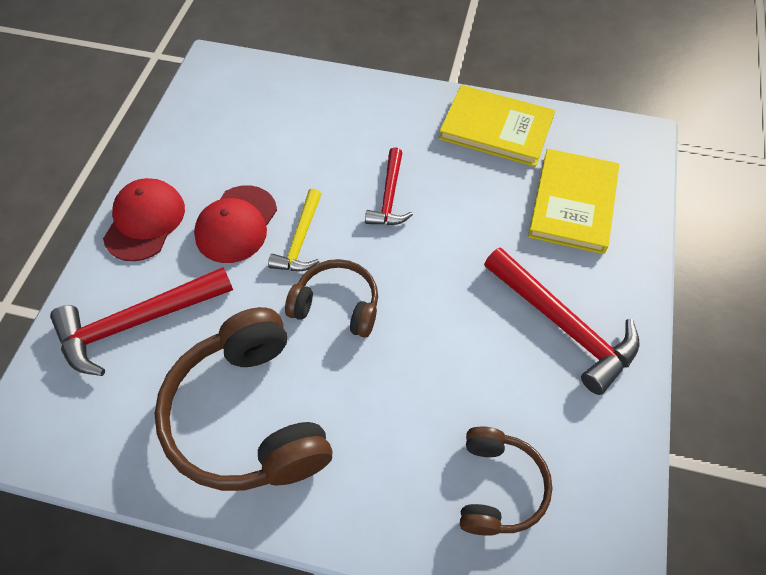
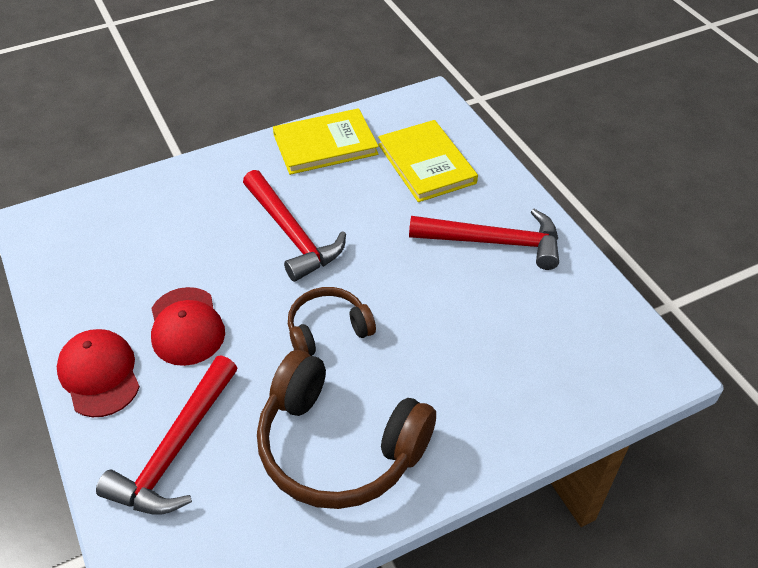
camera: 40 degrees left, 10 degrees down
(300, 240) = (253, 305): yellow hammer -> none
(389, 197) = (292, 234): red hammer -> red hammer, size x1.65
(498, 487) = (550, 364): brown headphones -> none

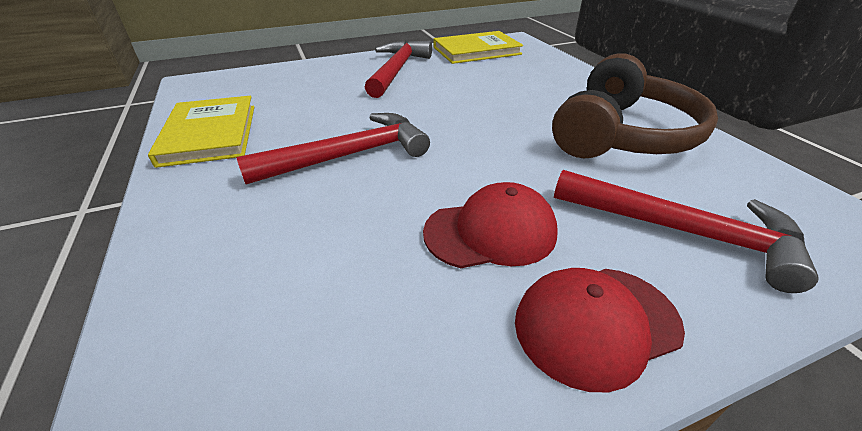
camera: 85 degrees left, 10 degrees down
(328, 330) = (490, 137): brown headphones -> none
(426, 164) = (286, 87): yellow book -> yellow book (476, 51)

